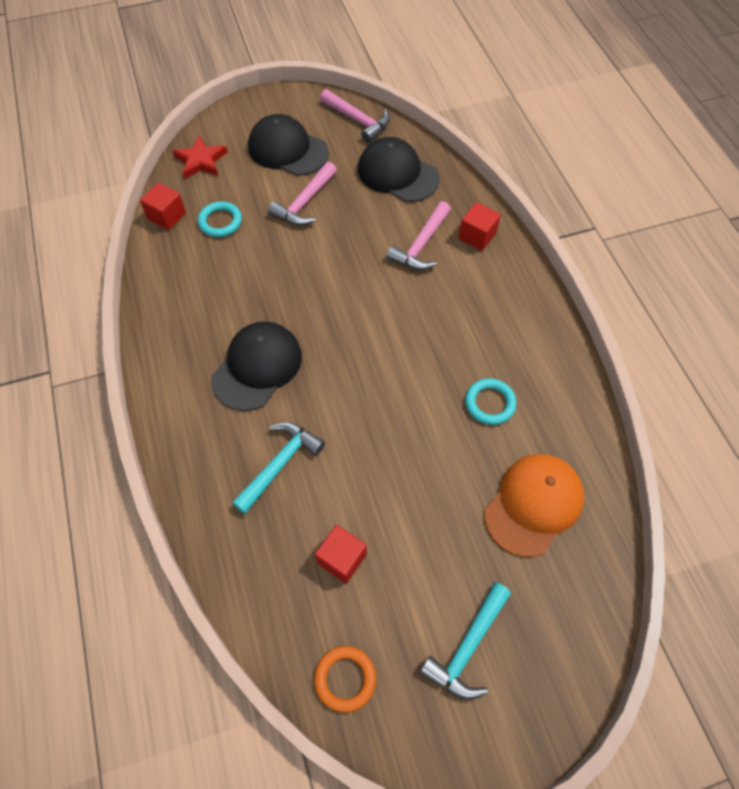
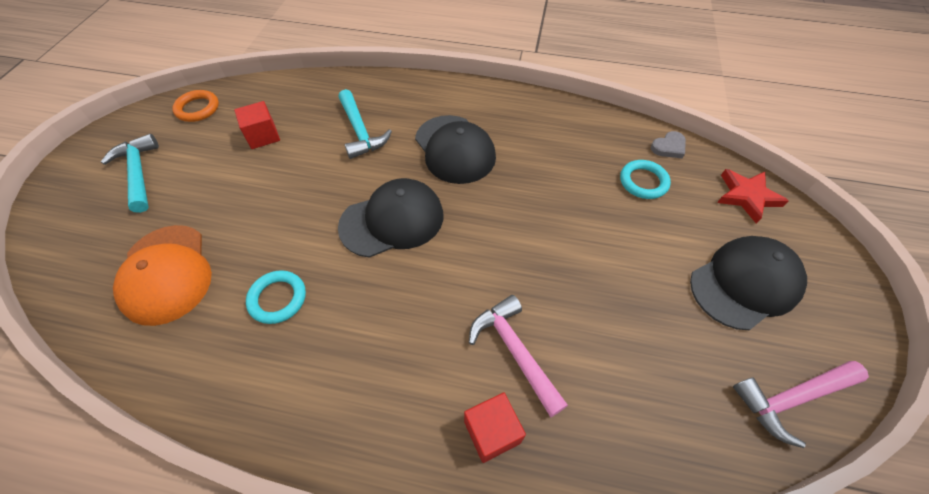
camera: 120 degrees right, 5 degrees down
(167, 216) = (669, 147): red cube -> grey heart
(304, 203) = (641, 262): pink hammer -> none
(397, 174) = (655, 393): black cap -> black cap (392, 220)

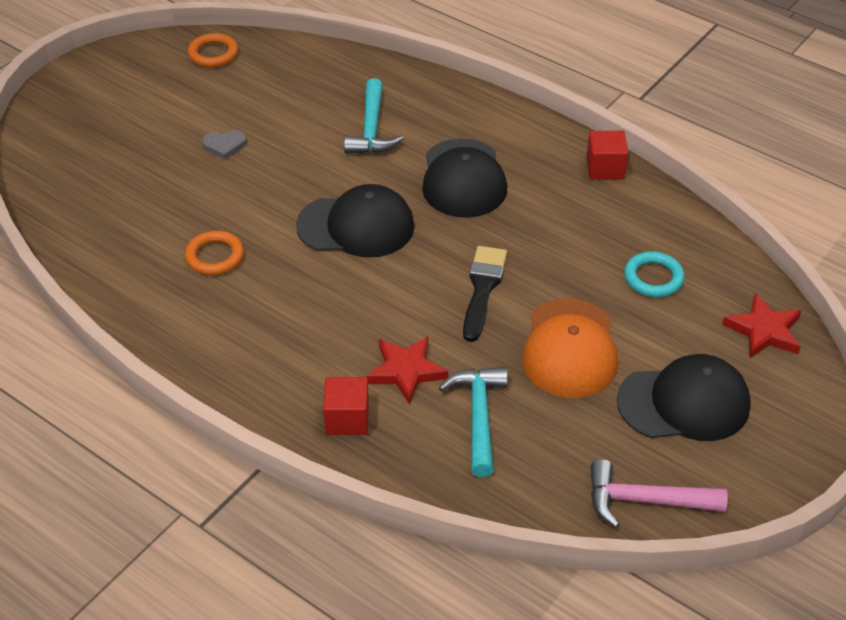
camera: 25 degrees right, 10 degrees down
(138, 173) = (132, 103): turquoise hammer -> turquoise hammer (478, 416)
(166, 274) = (126, 203): orange cap -> orange cap (570, 349)
(263, 136) = (267, 103): red cube -> red cube (605, 168)
(278, 299) = (215, 256): turquoise ring -> orange ring
(514, 351) = (406, 371): pink hammer -> red star
(527, 240) = (482, 288): none -> black brush
(669, 147) = (715, 254): grey heart -> grey heart (224, 146)

